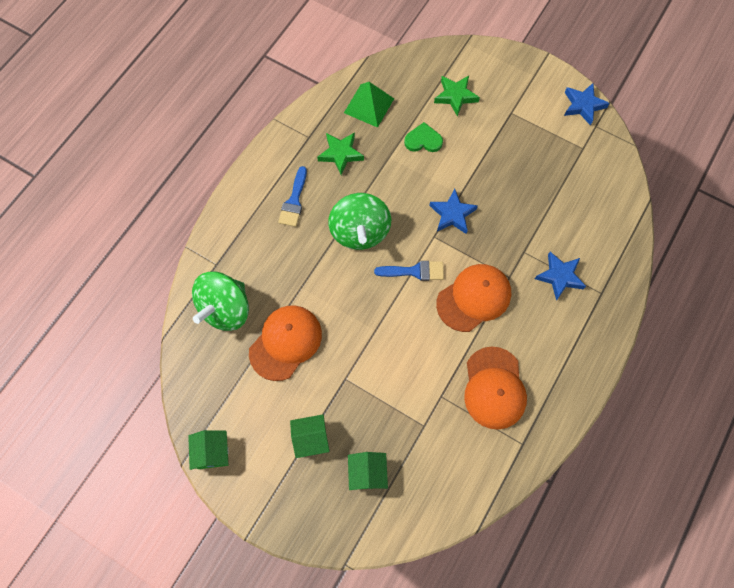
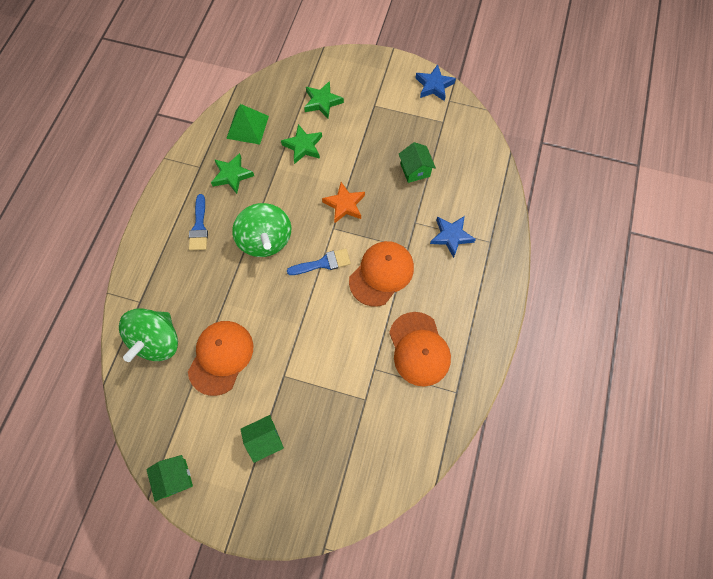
camera: 15 degrees left, 0 degrees up
(367, 473) = (324, 457): green house -> green house (415, 170)
(423, 140) = (303, 146): green heart -> green star
(452, 214) = (344, 205): blue star -> orange star

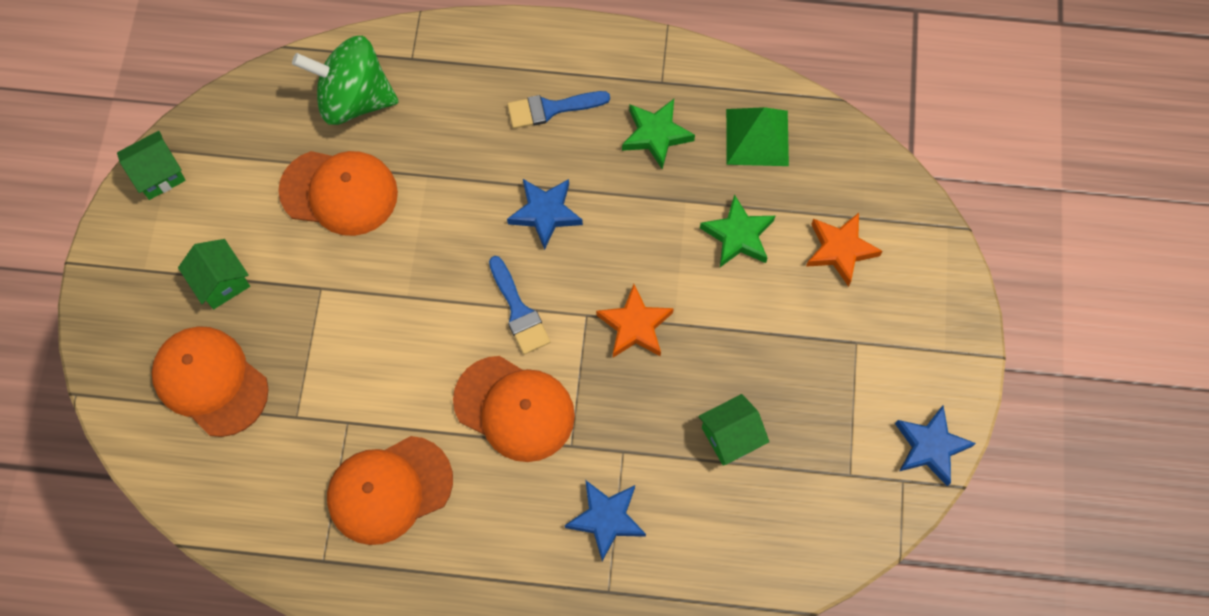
camera: 80 degrees right, 0 degrees up
(265, 240) = (545, 213): green spinning top -> blue star
(322, 102) = (840, 250): green star -> orange star
(332, 452) = (210, 381): none -> orange cap

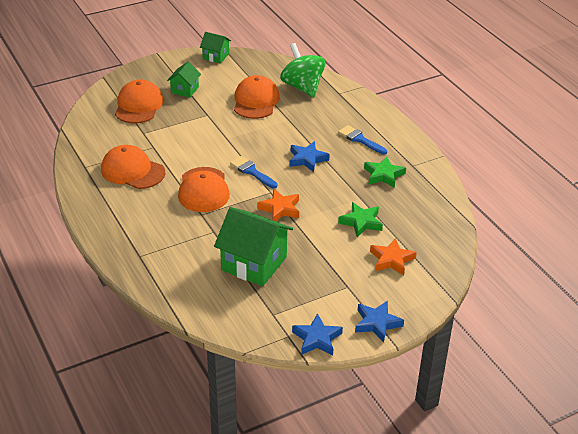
camera: 55 degrees right, 30 degrees down
(339, 192) = (256, 101): orange cap -> orange cap turned 150 degrees counterclockwise
(519, 311) = (251, 171): blue brush -> blue brush turned 105 degrees clockwise
(606, 519) = (175, 240): blue star -> blue star (377, 323)
(730, 436) = (254, 263): green house -> green house, size x1.88
(757, 137) = (420, 207): green pyramid -> none

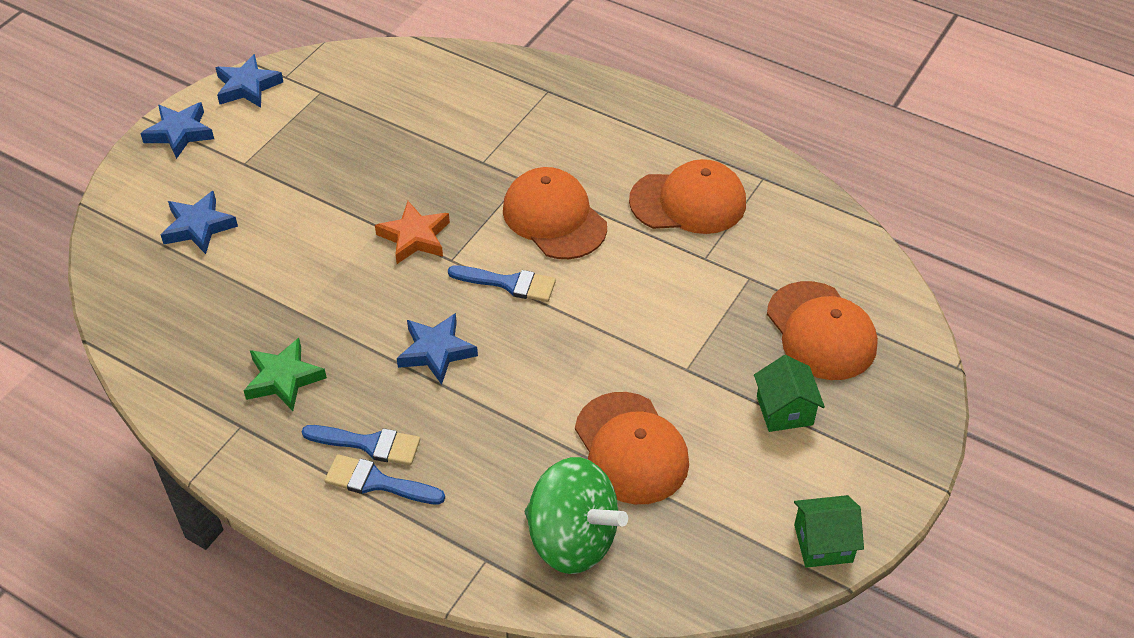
camera: 150 degrees right, 10 degrees up
(254, 263) = (391, 142): green house -> none
(361, 222) = (275, 269): green star -> none
(365, 127) = (377, 482): none -> blue brush
(391, 260) = (199, 227): orange star -> blue star

